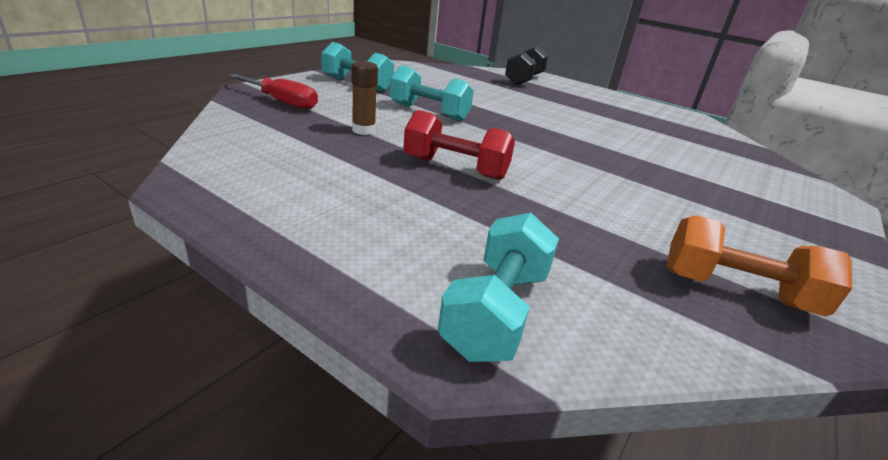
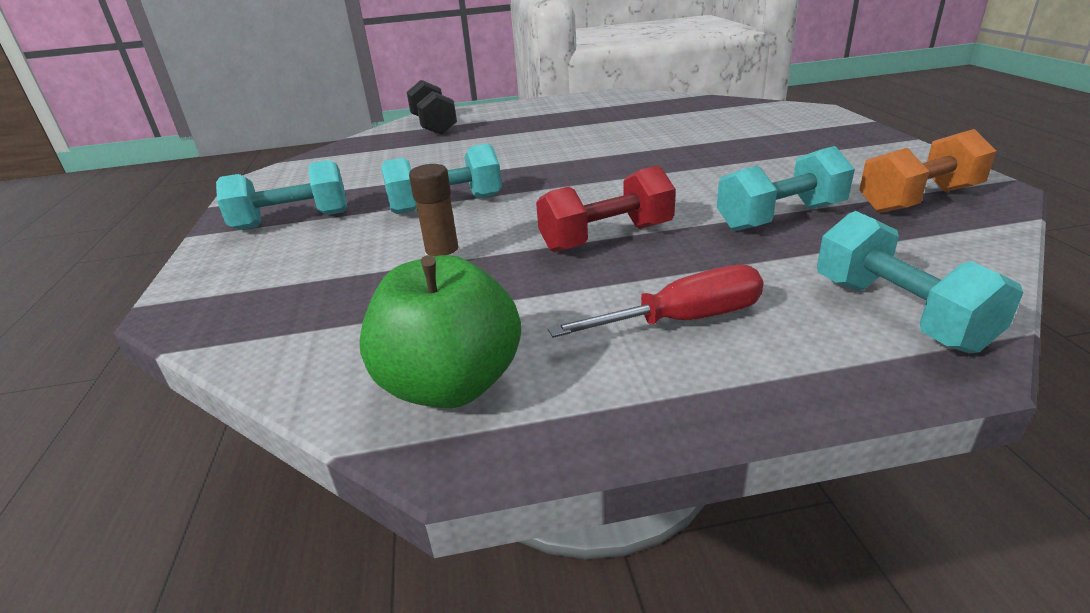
camera: 40 degrees left, 0 degrees up
(240, 168) = (451, 385): none -> green apple
(282, 102) = (269, 292): red screwdriver -> red screwdriver (682, 320)
(585, 226) = (780, 217): none -> turquoise dumbbell

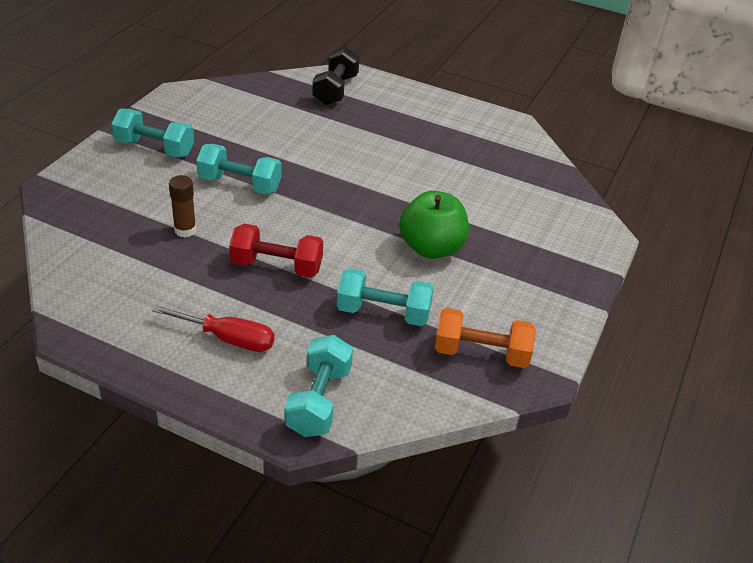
camera: 30 degrees right, 10 degrees up
(451, 385) = (102, 306): green apple -> green apple (431, 248)

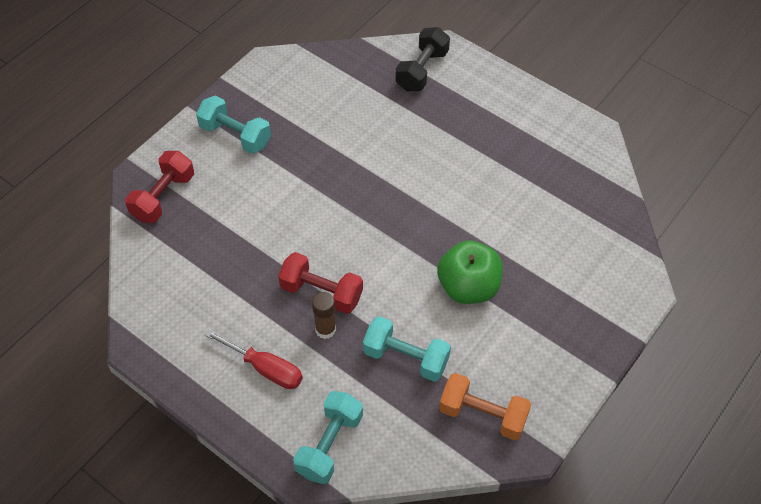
camera: 15 degrees right, 15 degrees up
(83, 202) = (163, 197): none -> red dumbbell
(185, 230) = (248, 240): brown glue stick -> brown glue stick (325, 329)
(240, 184) = (306, 189): turquoise dumbbell -> none

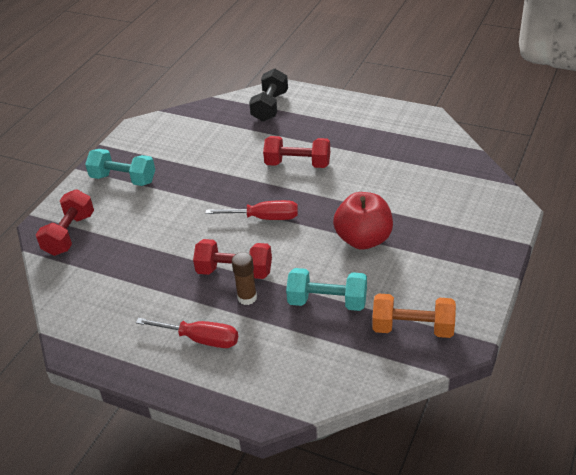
camera: 10 degrees left, 15 degrees down
(329, 445) = (280, 384): turquoise dumbbell -> none
(371, 230) = (264, 218): none -> red screwdriver
(428, 164) = (298, 164): none -> red dumbbell
(468, 287) = (363, 239): green apple -> red apple

